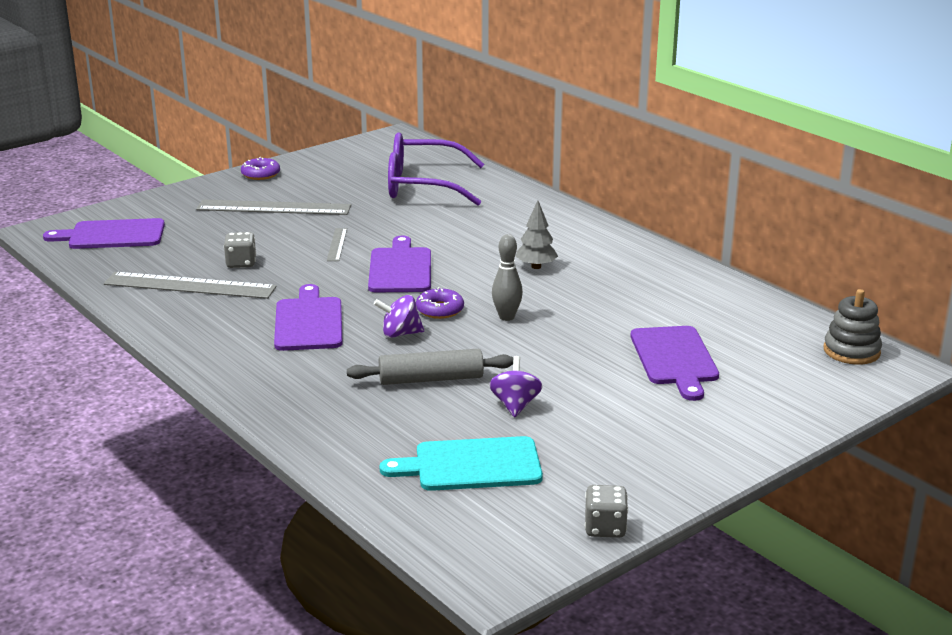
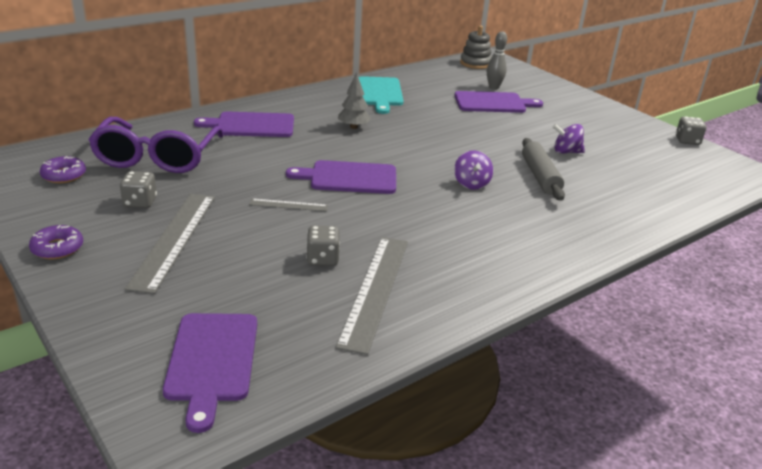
camera: 90 degrees left, 5 degrees up
(308, 322) = (454, 222): purple cutting board -> purple cutting board (251, 125)
(335, 189) = (140, 202): none -> grey dice
(440, 310) = (429, 166): purple donut -> purple donut (64, 175)
(471, 465) = (645, 171): turquoise cutting board -> turquoise cutting board (379, 93)
(506, 317) = (439, 144): grey bowling pin -> grey bowling pin (493, 88)

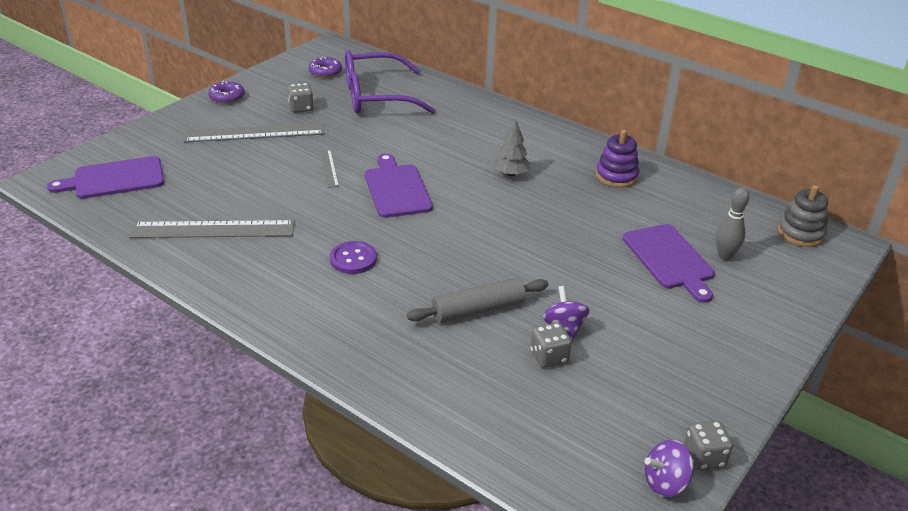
camera: 75 degrees right, 5 degrees up
(251, 125) = (469, 122): purple cutting board -> none
(322, 259) = (250, 198): grey dice -> grey dice (549, 357)
(379, 93) = (616, 176): turquoise cutting board -> purple stacking toy
(457, 217) = (353, 259): none -> purple button
(471, 184) = (428, 261): purple spinning top -> purple spinning top (665, 483)

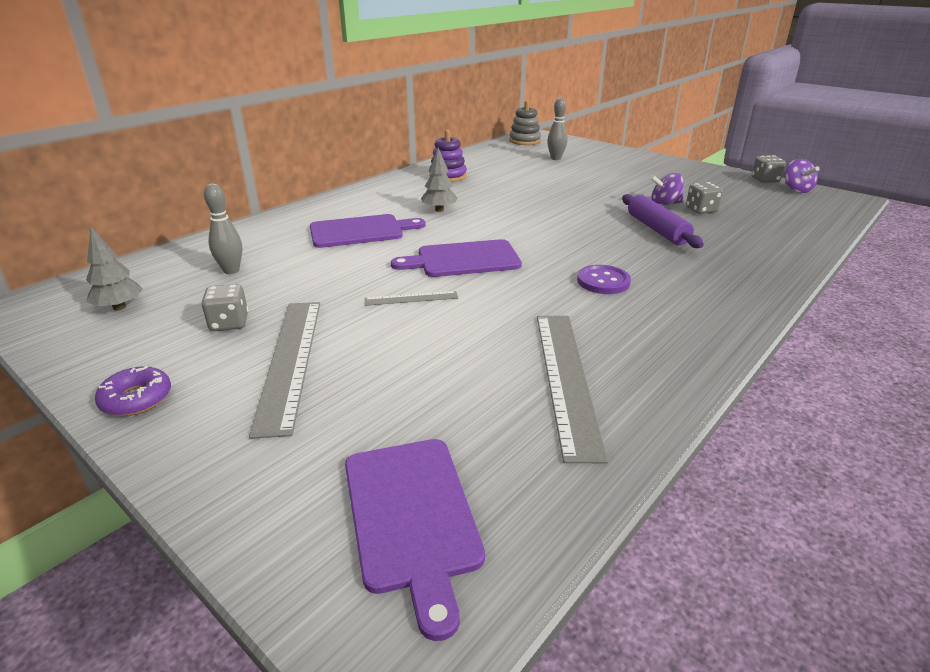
camera: 85 degrees left, 5 degrees down
(325, 72) = (119, 307): purple donut -> grey tree
(376, 97) = (231, 270): purple glasses -> grey bowling pin
(478, 309) = (657, 230): grey rolling pin -> purple rolling pin
(669, 259) = (564, 171): purple cutting board -> purple cutting board (361, 231)

